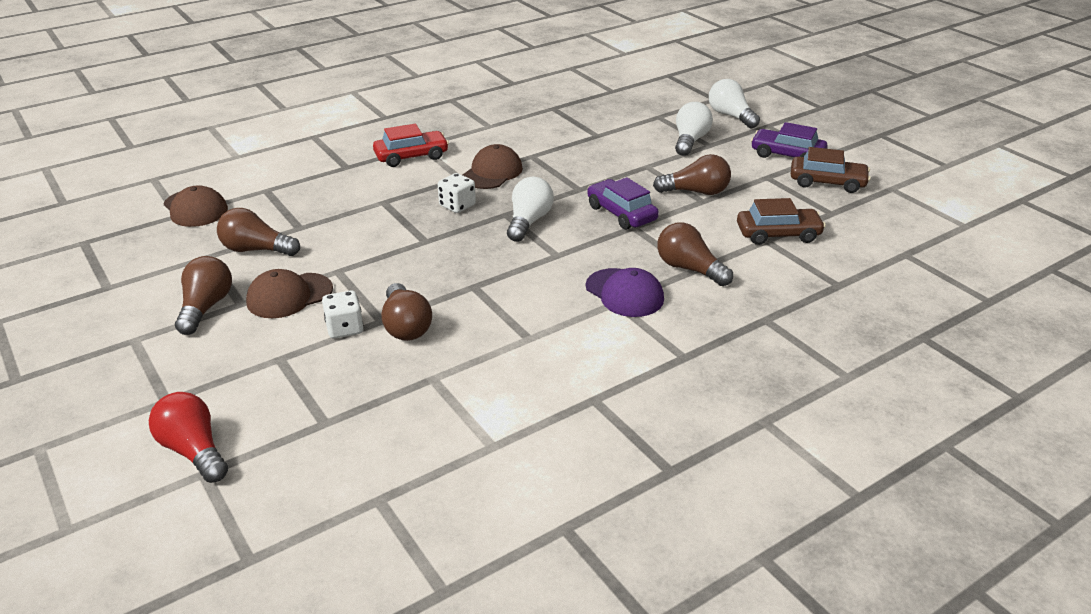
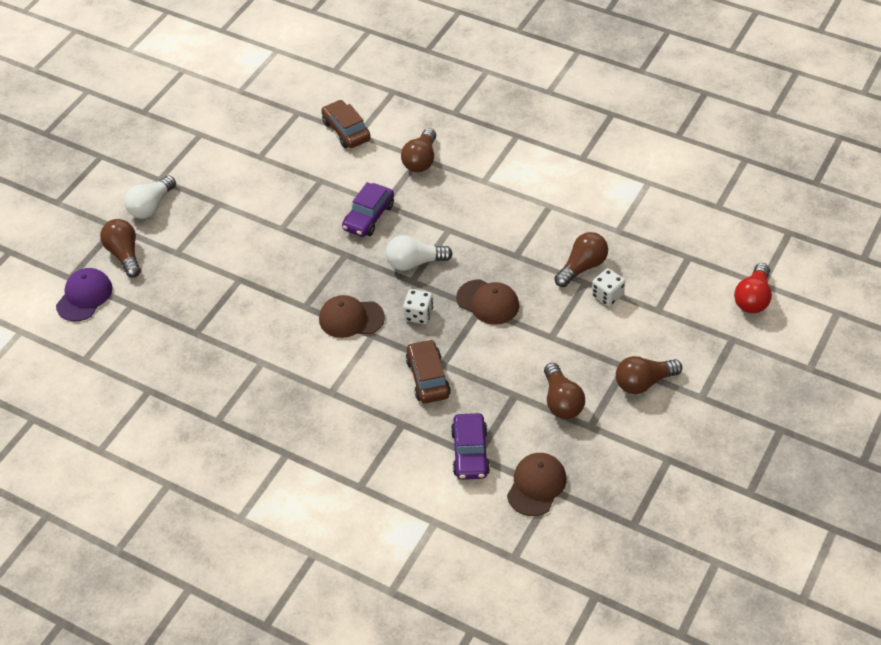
camera: 115 degrees left, 15 degrees up
(289, 296) = (598, 345): brown cap -> brown cap (488, 302)
(411, 156) = (355, 387): red car -> none
(624, 293) = (471, 180): purple cap -> purple cap (84, 296)
(690, 141) = (218, 217): white light bulb -> none
(696, 192) = (309, 187): brown light bulb -> brown light bulb (124, 254)
(787, 155) = (213, 154): purple car -> purple car (470, 453)
(827, 182) = (250, 124): brown car -> brown car (428, 378)

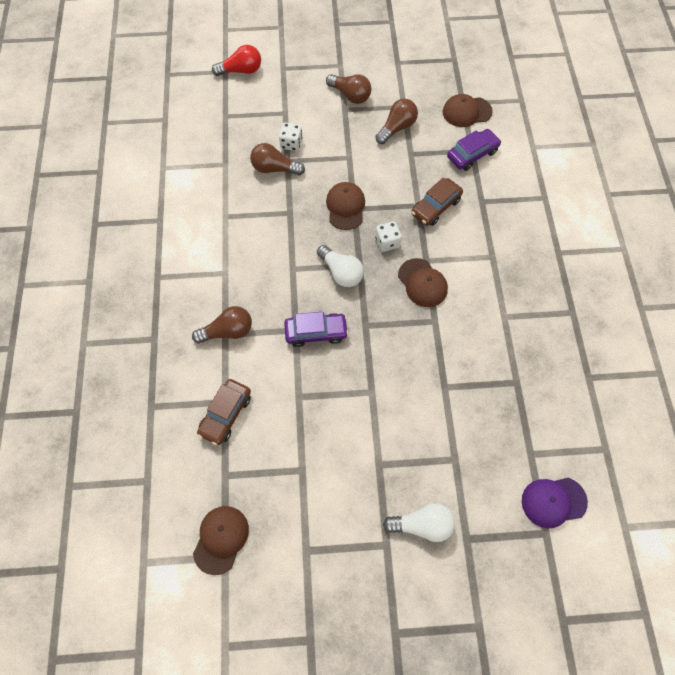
camera: 125 degrees left, 15 degrees up
(124, 254) = (489, 503): brown light bulb -> none
(253, 93) = (221, 539): none -> brown cap

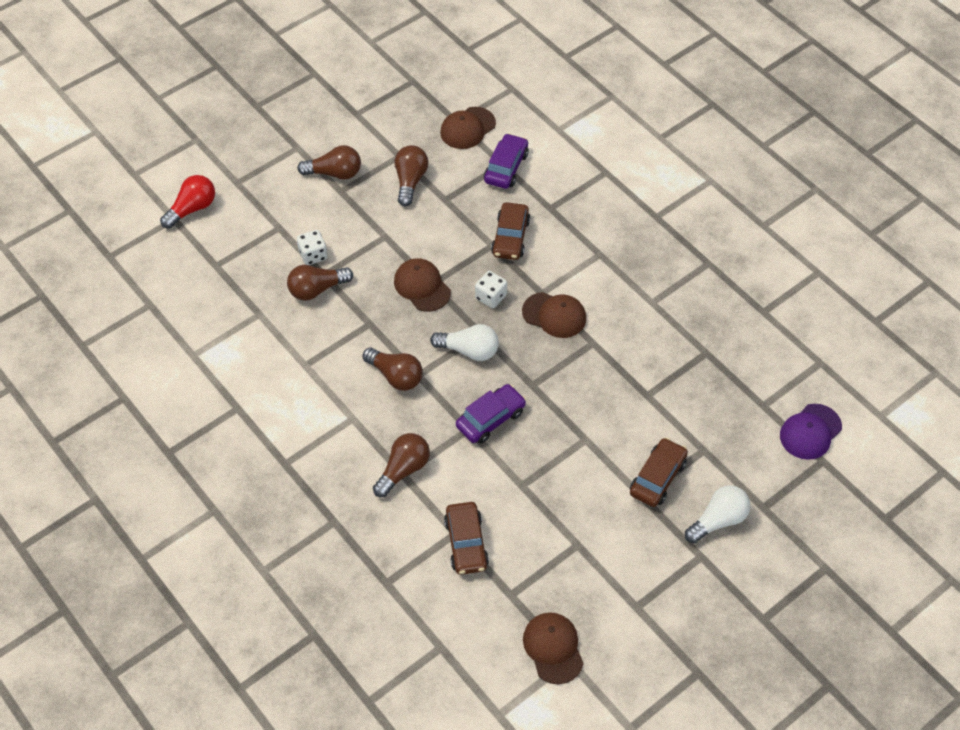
camera: 35 degrees left, 10 degrees down
(277, 260) = (395, 376): none -> brown light bulb
(402, 458) = (657, 478): none -> brown car

